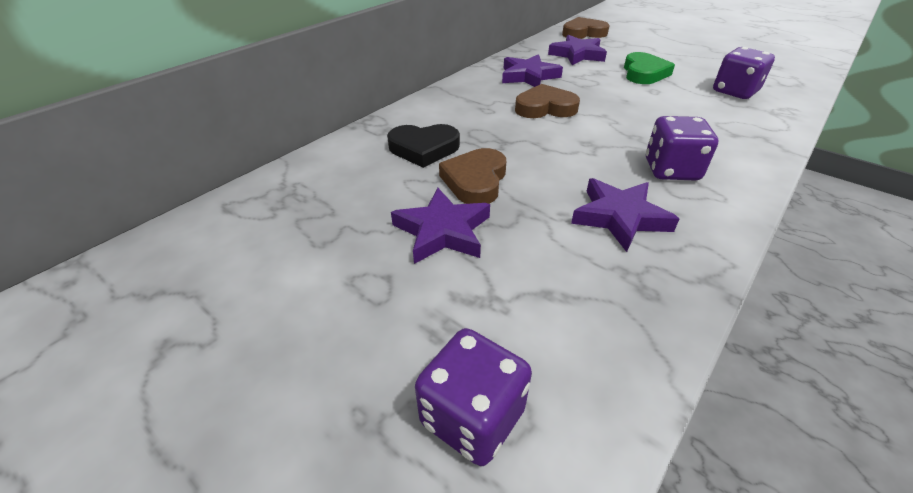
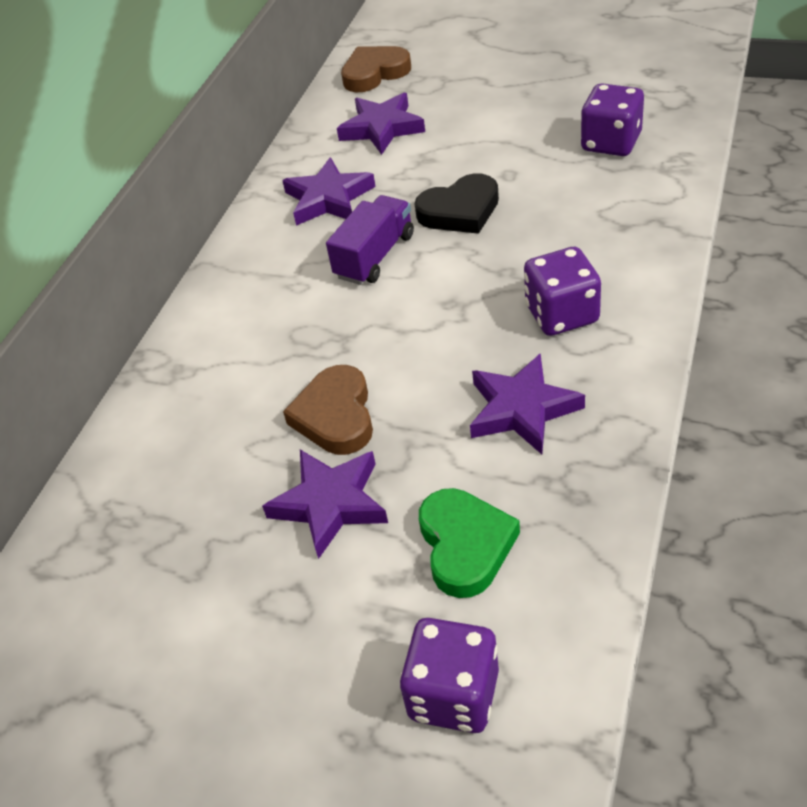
camera: 15 degrees left, 5 degrees up
(424, 149) = (245, 387): black heart -> black heart (460, 211)
(545, 108) = (375, 256): brown heart -> purple truck
(644, 73) = (486, 141): green heart -> green heart (465, 545)

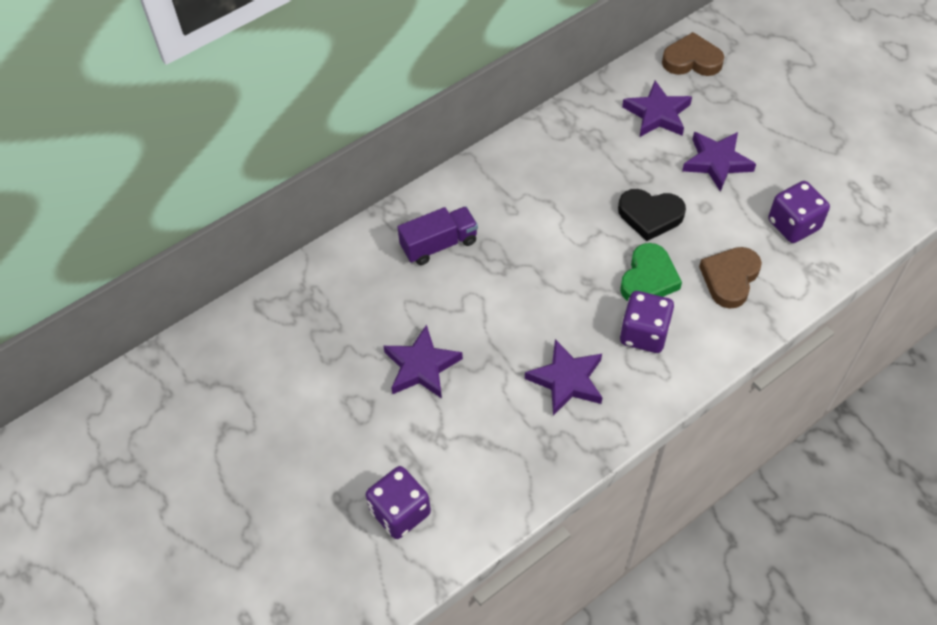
camera: 30 degrees right, 10 degrees up
(328, 199) = (579, 152): purple star -> purple star (716, 162)
(335, 416) = (465, 314): brown heart -> brown heart (730, 279)
(375, 256) = (571, 216): purple truck -> purple truck (439, 244)
(465, 545) = (469, 439): green heart -> green heart (648, 278)

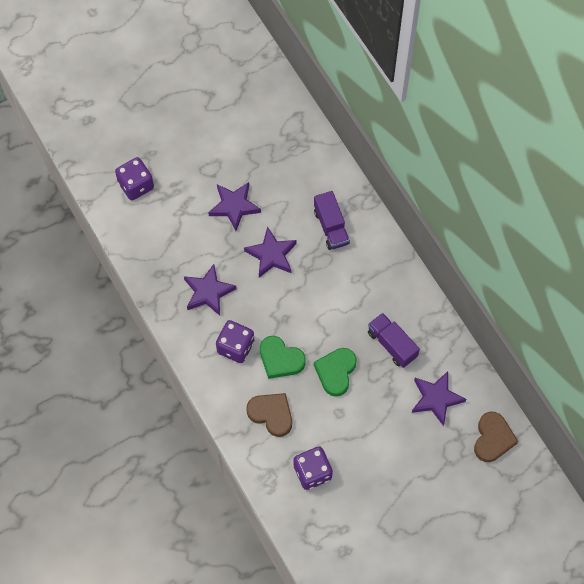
camera: 95 degrees right, 10 degrees up
(597, 162) = (392, 344): none -> purple truck
(650, 216) = (336, 372): black heart -> green heart
(716, 162) = (380, 432): purple star -> purple star (271, 255)

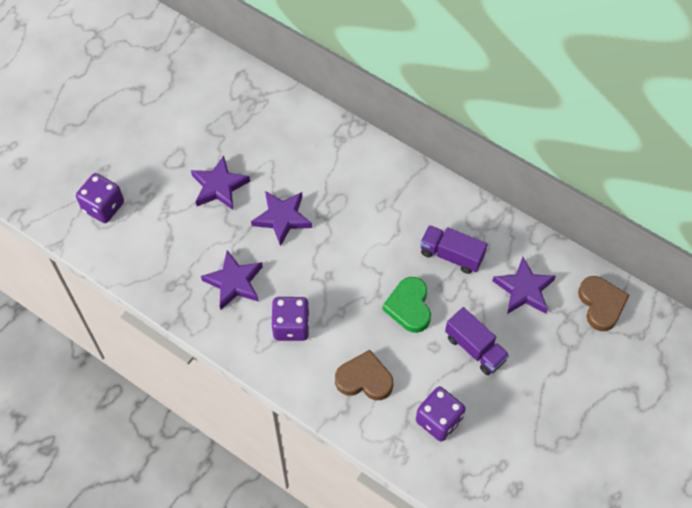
camera: 25 degrees left, 5 degrees down
(280, 359) = (345, 318): green heart -> none
(331, 227) = (329, 167): purple truck -> purple truck (475, 348)

